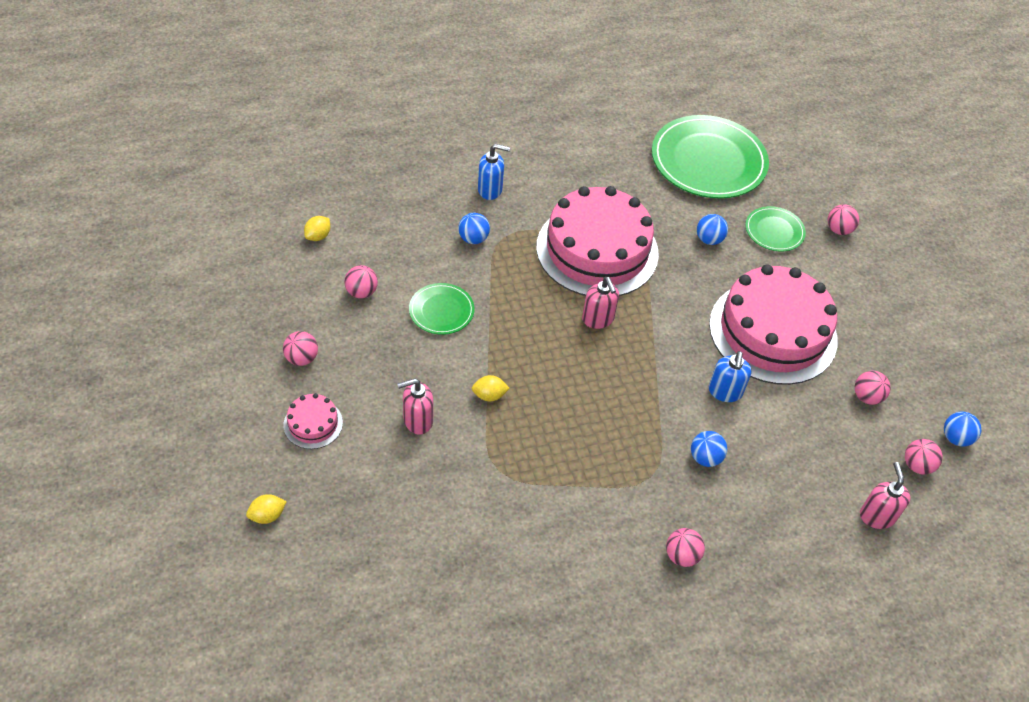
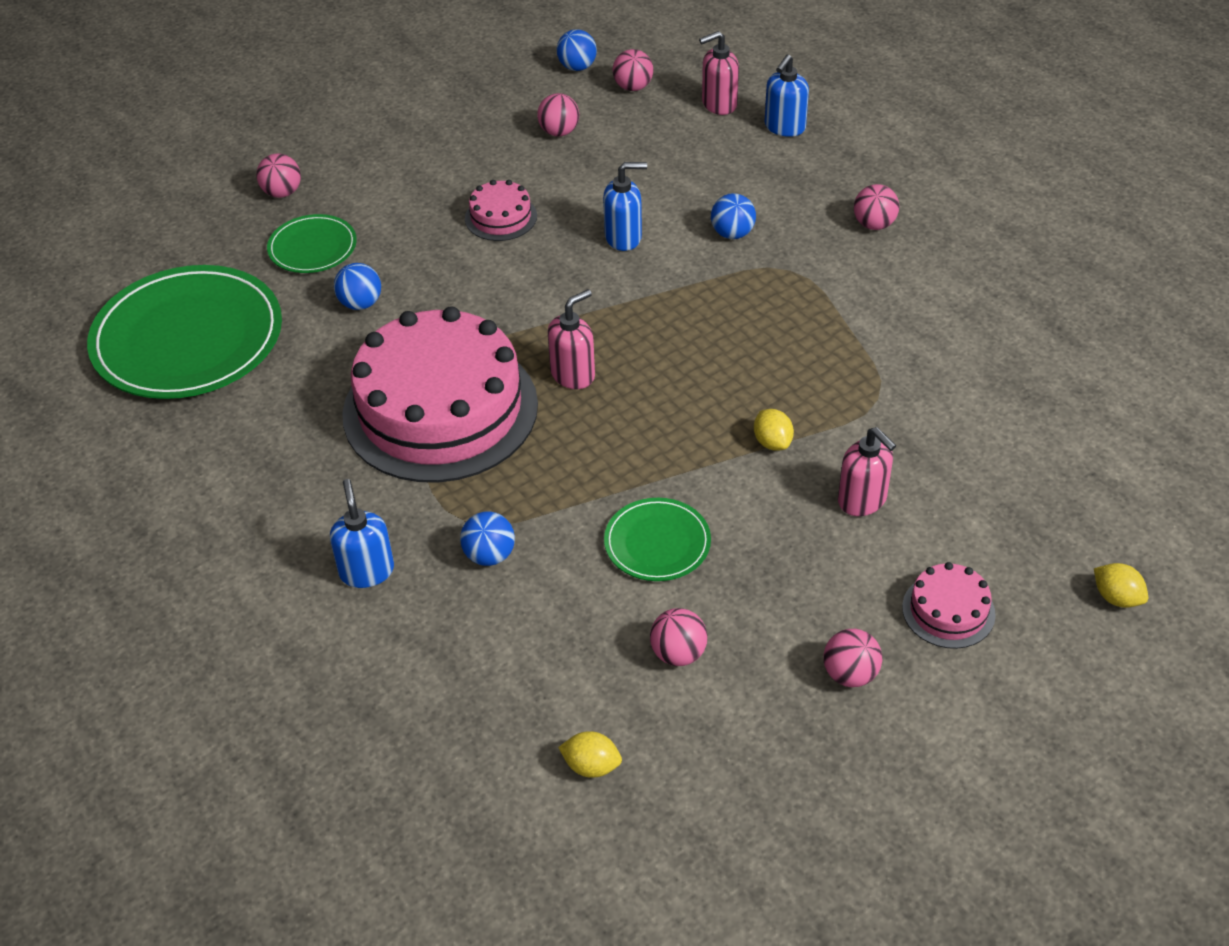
camera: 105 degrees left, 5 degrees down
(773, 332) = (501, 217): pink cake -> pink cake, size x0.42
(830, 550) = (784, 127): none -> blue soap dispenser

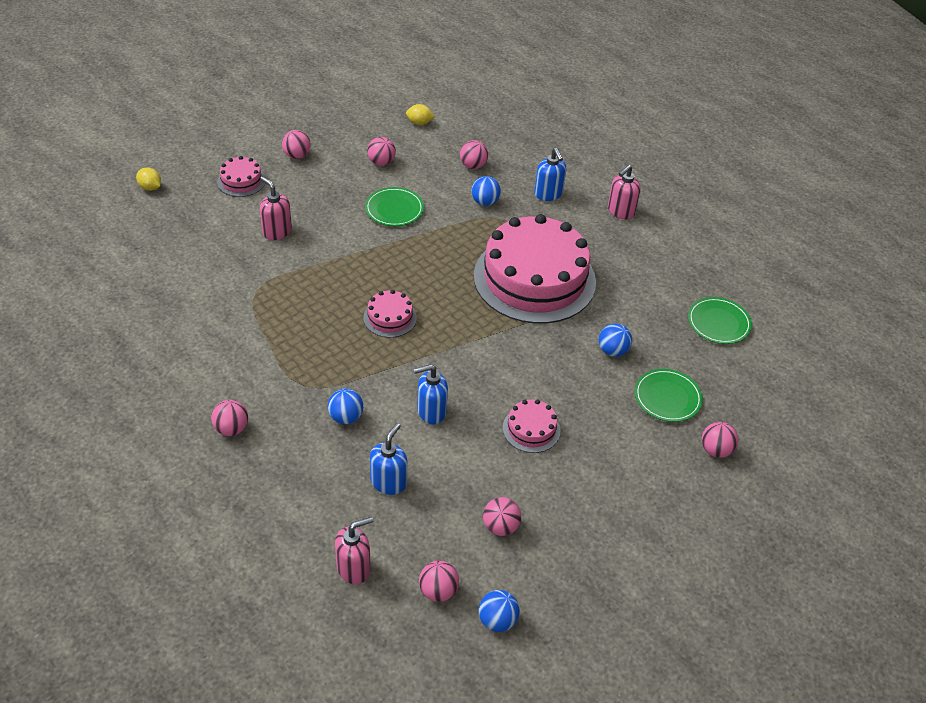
camera: 170 degrees right, 0 degrees up
(188, 338) = (718, 323): green plate -> green plate, size x0.49
(495, 642) = (473, 165): none -> pink ball
(573, 374) = (454, 302): pink soap dispenser -> pink soap dispenser (620, 211)
(672, 354) = (390, 317): none -> pink cake
(772, 442) = (326, 262): yellow lemon -> none
(784, 127) = (293, 538): blue soap dispenser -> blue soap dispenser (388, 482)

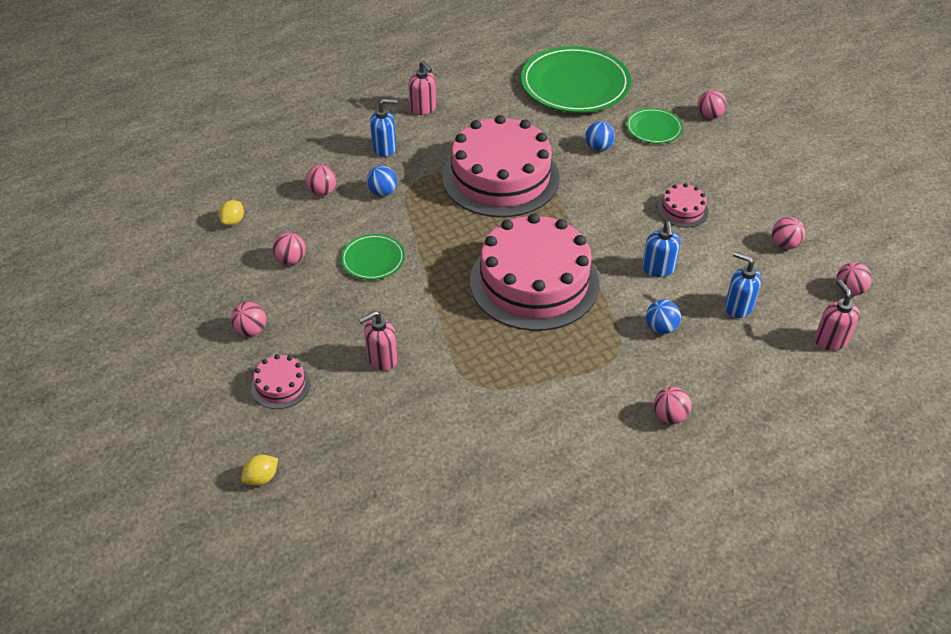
camera: 75 degrees left, 0 degrees up
(390, 317) = (534, 282): pink cake -> pink cake, size x2.39
(497, 620) = (873, 260): blue ball -> none
(718, 323) = (575, 84): green plate -> green plate, size x2.03

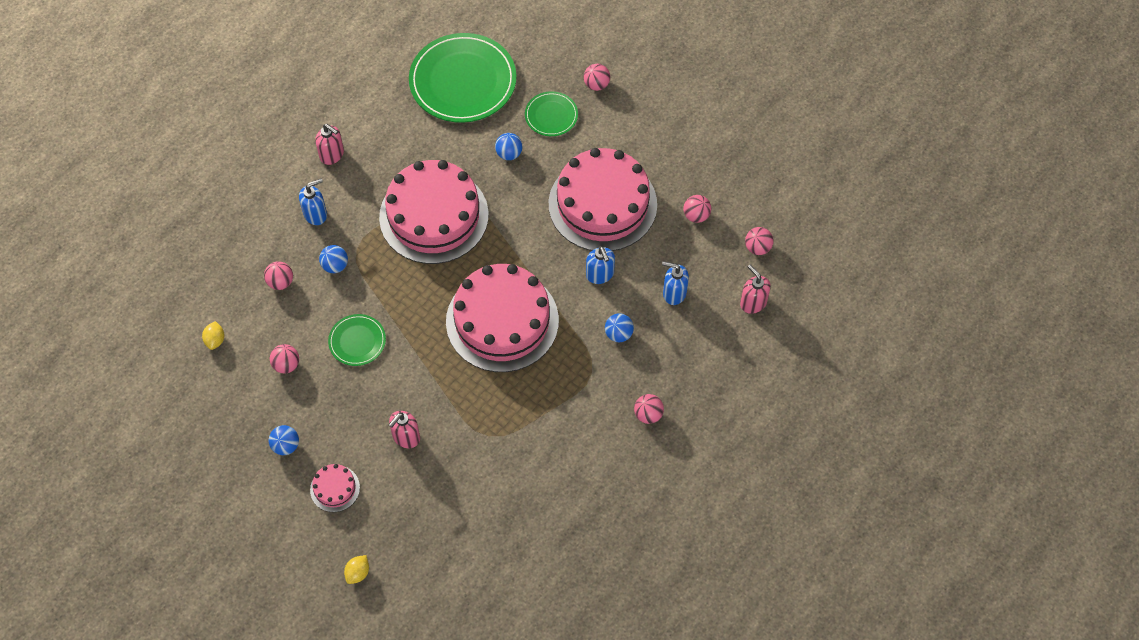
camera: 20 degrees left, 15 degrees up
(251, 330) = (286, 446): pink ball -> blue ball
(682, 210) = (602, 204): pink cake -> pink cake, size x2.39

